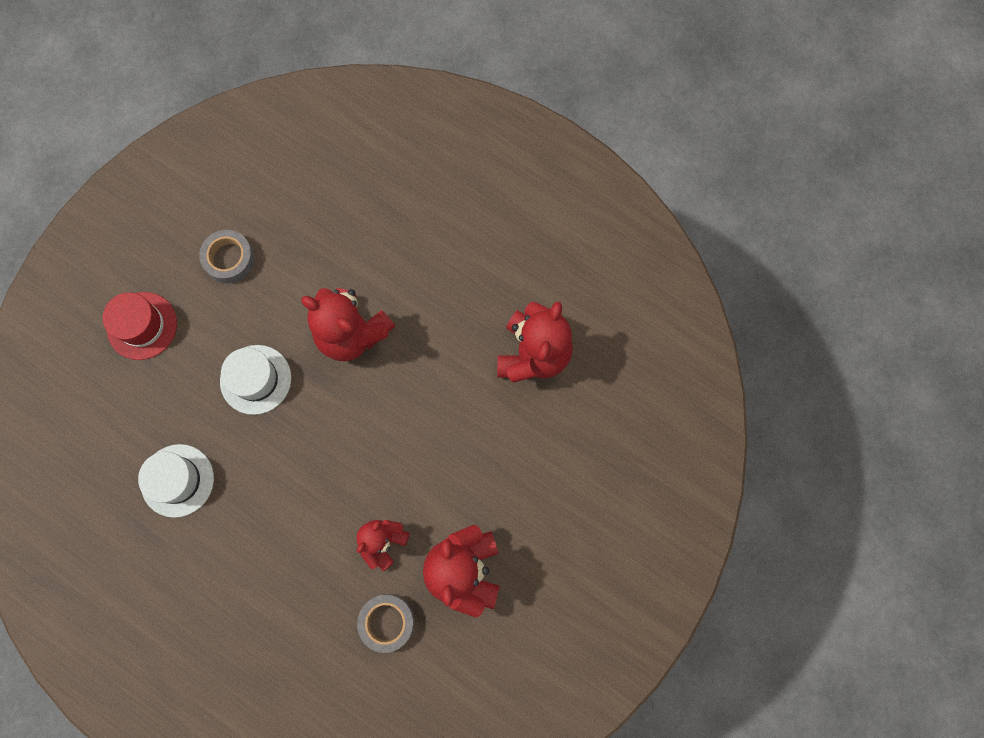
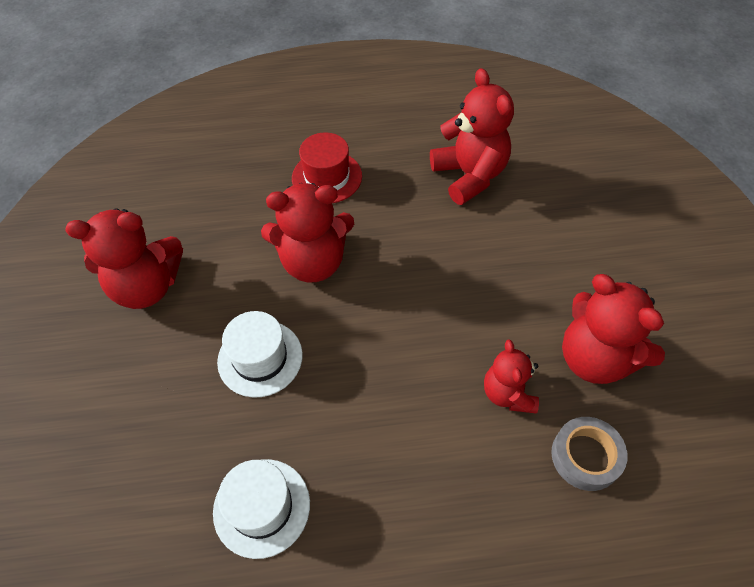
camera: 40 degrees left, 20 degrees down
(142, 326) = (101, 399): red hat -> red hat (327, 177)
(229, 259) = (147, 286): grey tape -> red teddy bear

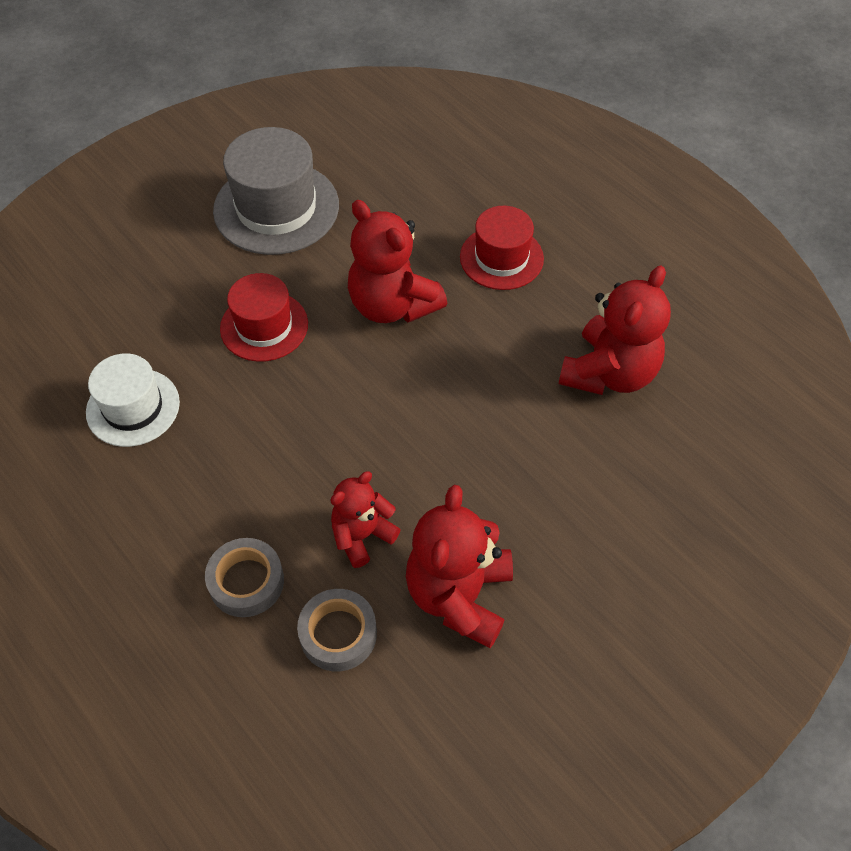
camera: 55 degrees right, 0 degrees up
(147, 286) = (276, 208): red teddy bear -> grey hat
(260, 358) = (264, 326): white hat -> red hat
(501, 501) = (246, 582): none -> grey tape

